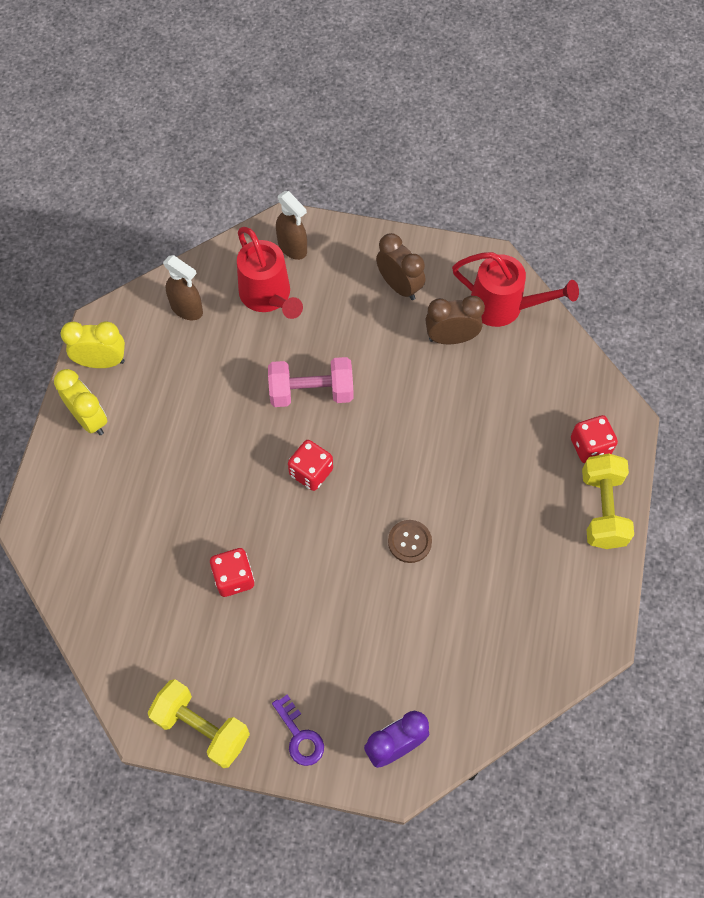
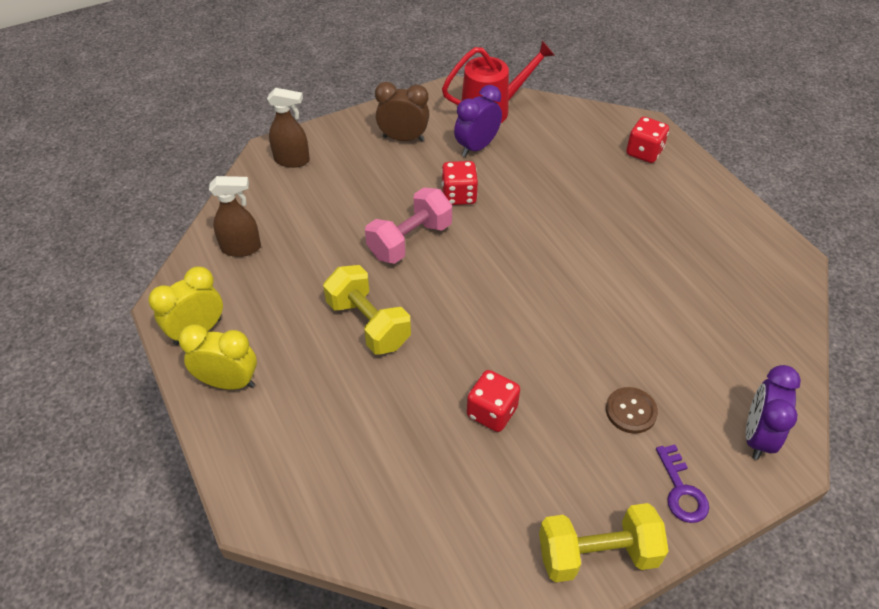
camera: 40 degrees left, 15 degrees down
(268, 297) = (306, 201): red watering can -> none
(299, 736) = (681, 490): purple key -> purple key turned 60 degrees clockwise
(311, 472) = (470, 293): red dice -> red dice (459, 196)
(409, 542) = (597, 288): brown button -> brown button (631, 411)
(451, 338) = (477, 147): brown clock -> purple clock
(602, 509) = (697, 182): yellow dumbbell -> yellow dumbbell (368, 324)

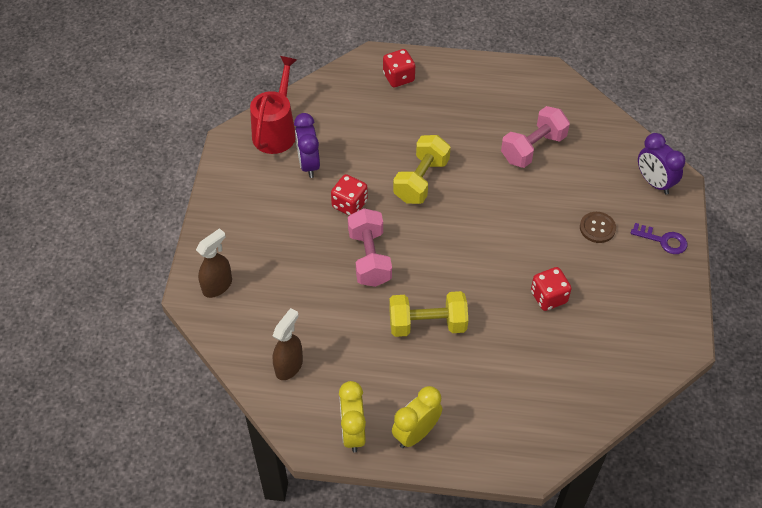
camera: 55 degrees left, 5 degrees up
(403, 138) = (258, 202): brown clock -> none
(597, 554) = (675, 305): yellow dumbbell -> yellow dumbbell (421, 180)
(677, 296) = (533, 148): none -> pink dumbbell

